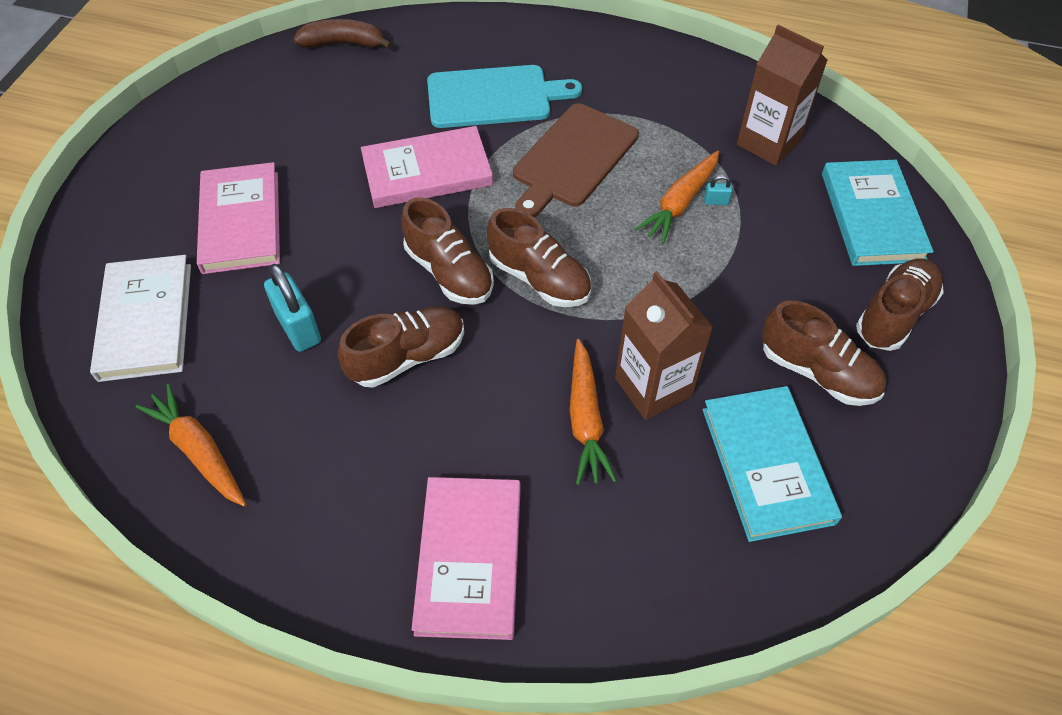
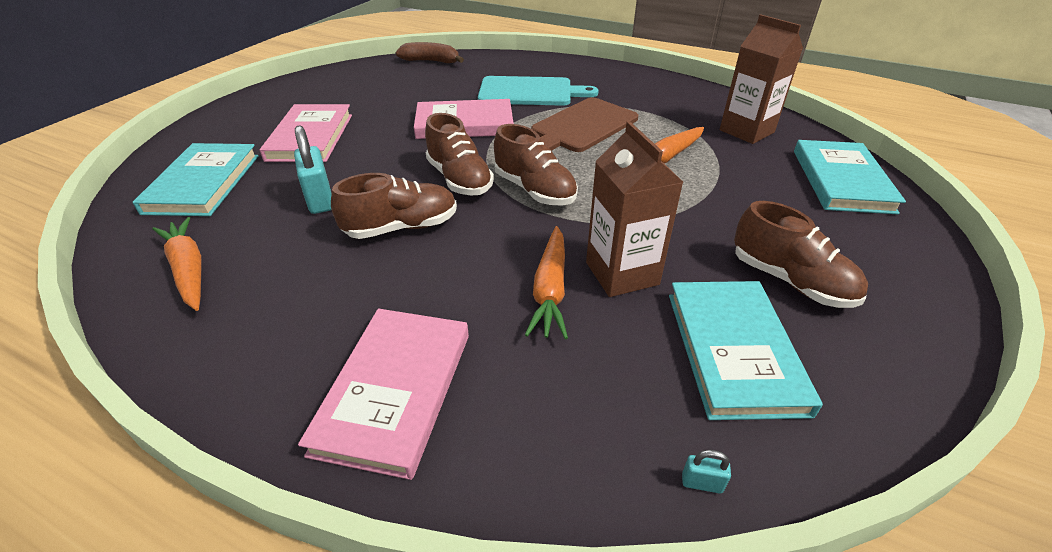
camera: 10 degrees right, 15 degrees down
(145, 321) = (203, 183): white book -> turquoise book
(716, 201) = (698, 159): turquoise padlock -> turquoise padlock (702, 483)
(894, 315) = (869, 247): brown shoe -> none

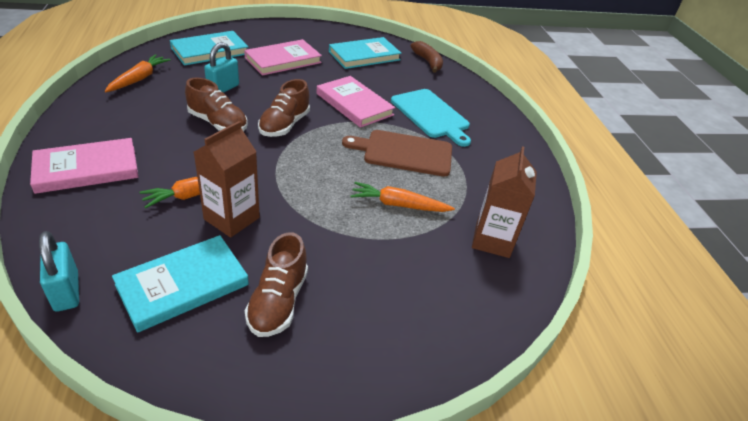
camera: 50 degrees right, 0 degrees up
(534, 190) = (297, 157): brown shoe -> none
(702, 483) = (66, 291): turquoise padlock -> turquoise padlock, size x2.25
(841, 180) = (460, 314): turquoise book -> turquoise book (364, 56)

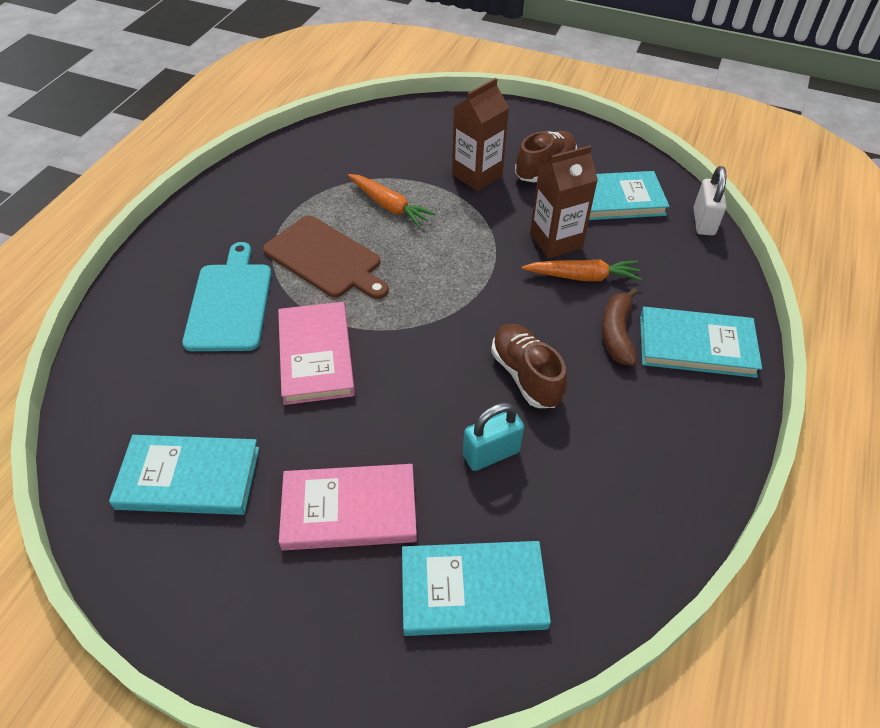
camera: 145 degrees left, 10 degrees up
(66, 291) = (703, 222): turquoise padlock -> white padlock
(87, 169) = (696, 345): pink book -> turquoise book
(139, 79) = (622, 525): orange carrot -> none
(284, 125) = (439, 345): brown shoe -> none
(428, 62) = (94, 422): brown banana -> brown banana (617, 333)
(492, 240) = (338, 154): brown carton -> brown carton (477, 175)

